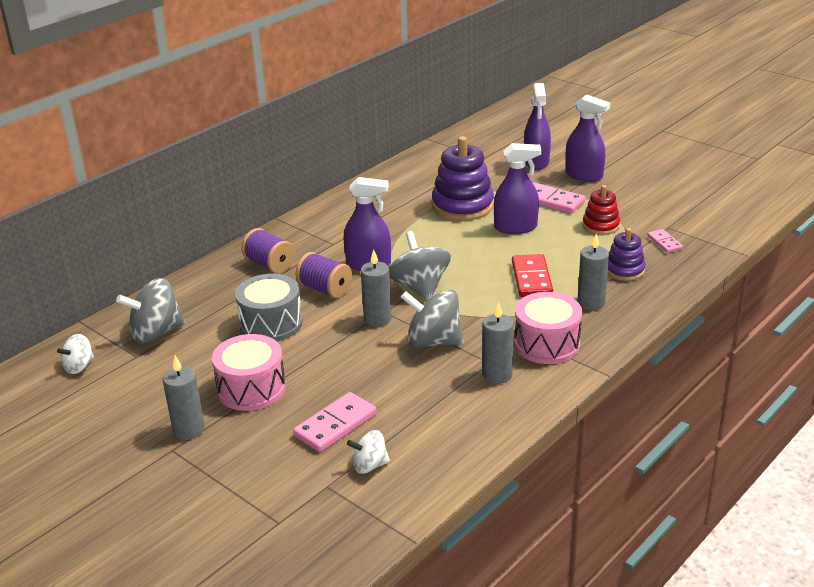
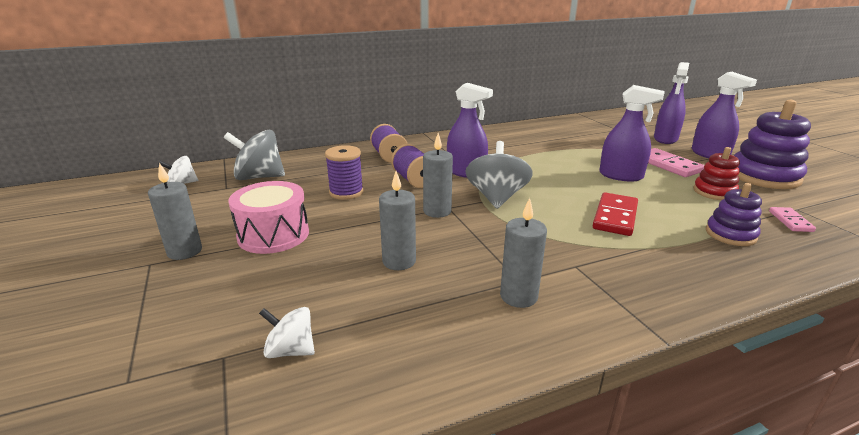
camera: 25 degrees right, 5 degrees down
(271, 324) = (346, 192): grey drum -> purple spool
(335, 425) = (305, 292): pink domino -> none
(433, 341) = (473, 244): grey spinning top -> none
(462, 206) = (579, 153): purple stacking toy -> purple stacking toy (764, 176)
(547, 344) = (599, 281): pink drum -> none
(591, 303) = (675, 254): grey candle -> grey candle (399, 261)

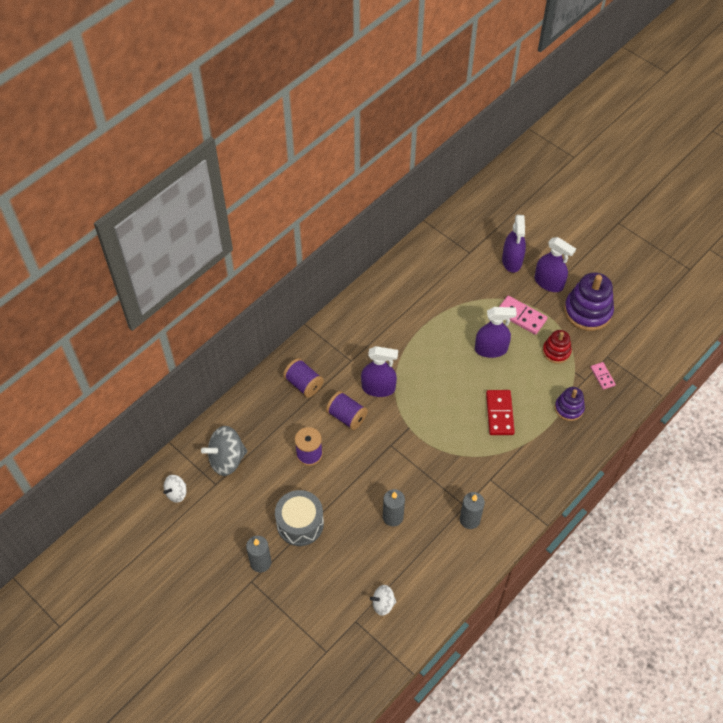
camera: 25 degrees left, 30 degrees up
(273, 235) = (300, 524): pink drum -> grey drum
(437, 211) = (386, 453): grey candle -> none
(496, 198) = (416, 419): grey spinning top -> none

